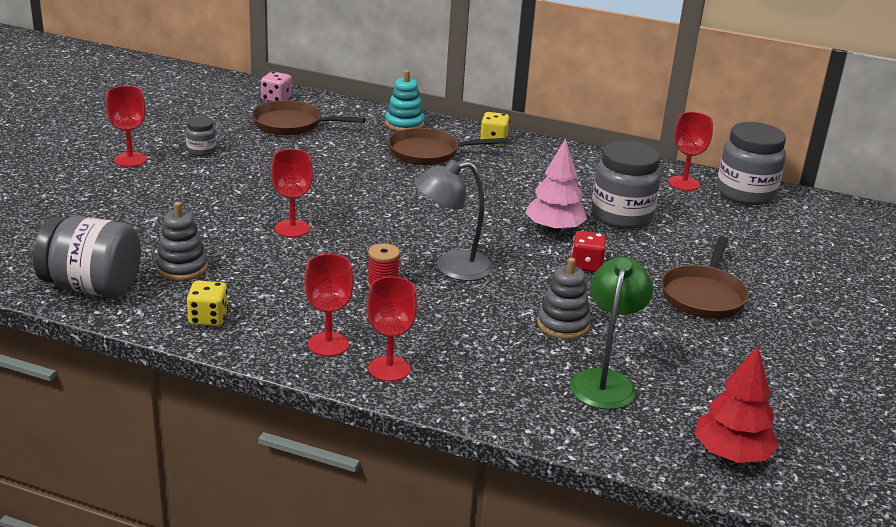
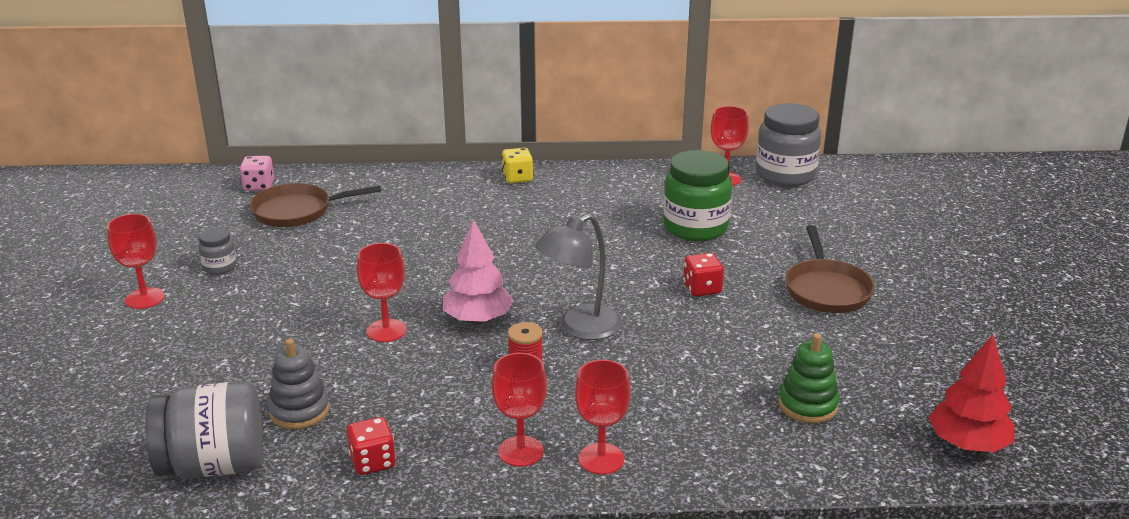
camera: 20 degrees left, 0 degrees up
(208, 318) = (373, 462): yellow dice -> red dice
(404, 124) = (416, 182): turquoise stacking toy -> none
(428, 153) = (463, 208): brown pan -> none
(554, 229) = (644, 258): pink tree -> pink tree (477, 319)
(563, 324) = (727, 358): grey stacking toy -> none
(605, 381) = (808, 405): green lamp -> green stacking toy
(621, 216) = (695, 227): grey jar -> green jar

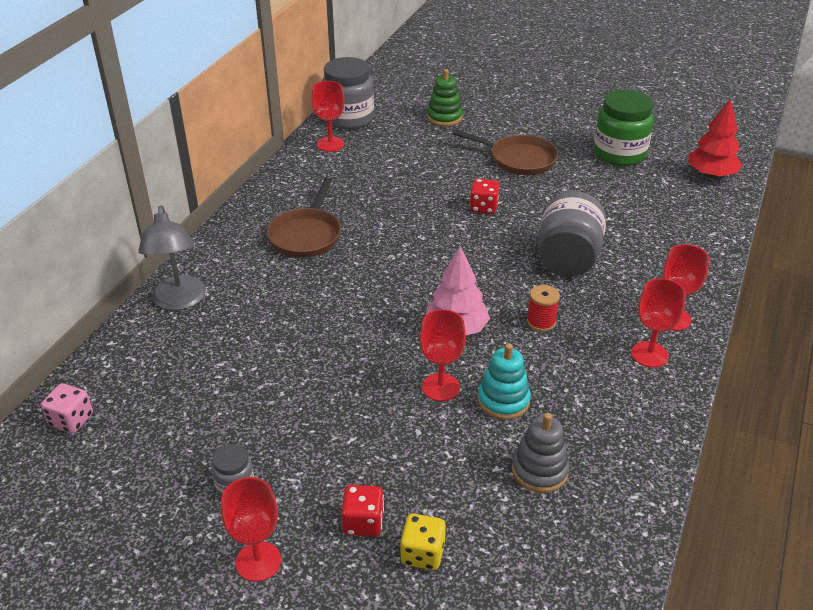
camera: 65 degrees left, 10 degrees up
(214, 465) = (598, 546): grey jar -> grey jar (568, 259)
(297, 211) = (162, 400): brown pan -> brown pan (306, 235)
(373, 462) = (632, 439): red dice -> red dice (363, 522)
(387, 369) = (503, 400): none -> turquoise stacking toy
(517, 178) = (229, 242): yellow dice -> yellow dice (422, 553)
(579, 328) = (501, 279): grey lamp -> grey lamp (179, 301)
(695, 227) = (394, 181): green jar -> green jar (619, 154)
(808, 405) = (649, 214): green stacking toy -> green stacking toy (444, 117)

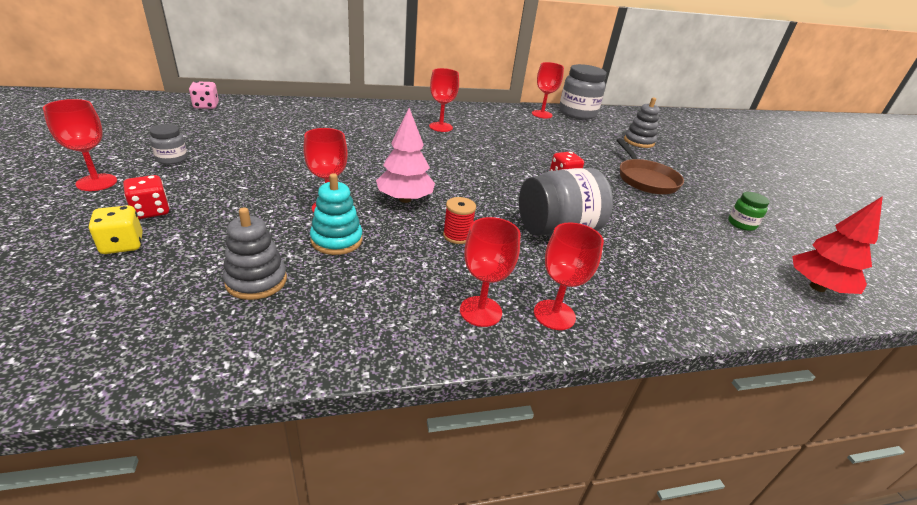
camera: 50 degrees right, 5 degrees down
(179, 301) = (334, 108): grey lamp -> none
(306, 235) = (441, 127): brown pan -> red goblet
(444, 117) = (638, 141): green stacking toy -> grey stacking toy
(619, 154) = (741, 224): green jar -> green jar, size x0.48

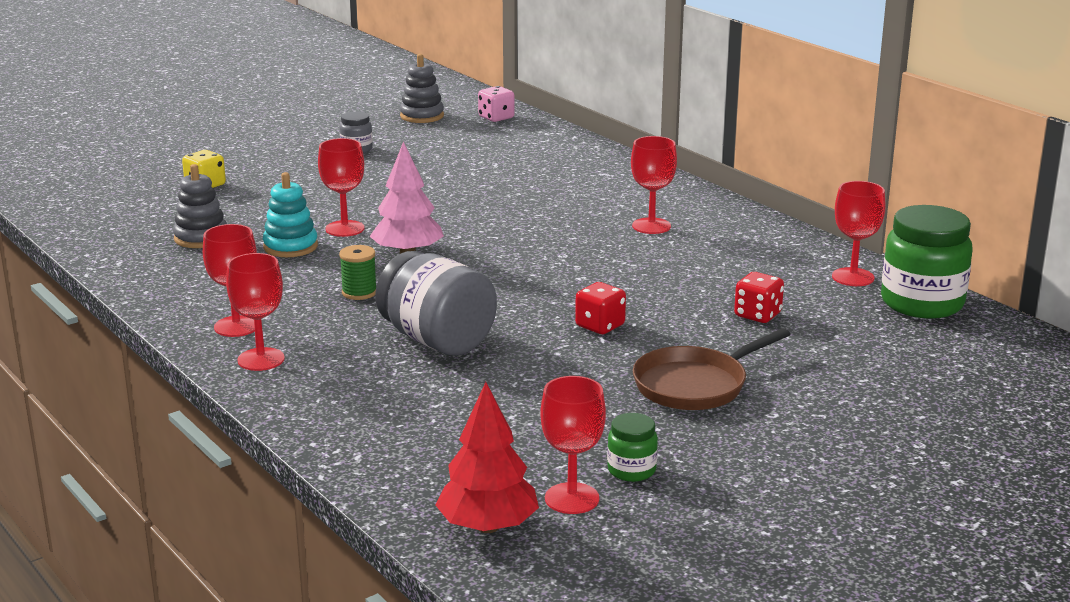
camera: 70 degrees right, 10 degrees down
(96, 182) = (282, 145): red goblet -> red goblet (572, 498)
(151, 211) = (260, 175): red dice -> red dice (757, 315)
(457, 236) = (359, 292): red spool -> green spool
(577, 114) = (922, 303): grey jar -> green jar
(638, 141) = (874, 369): grey stacking toy -> grey stacking toy (422, 116)

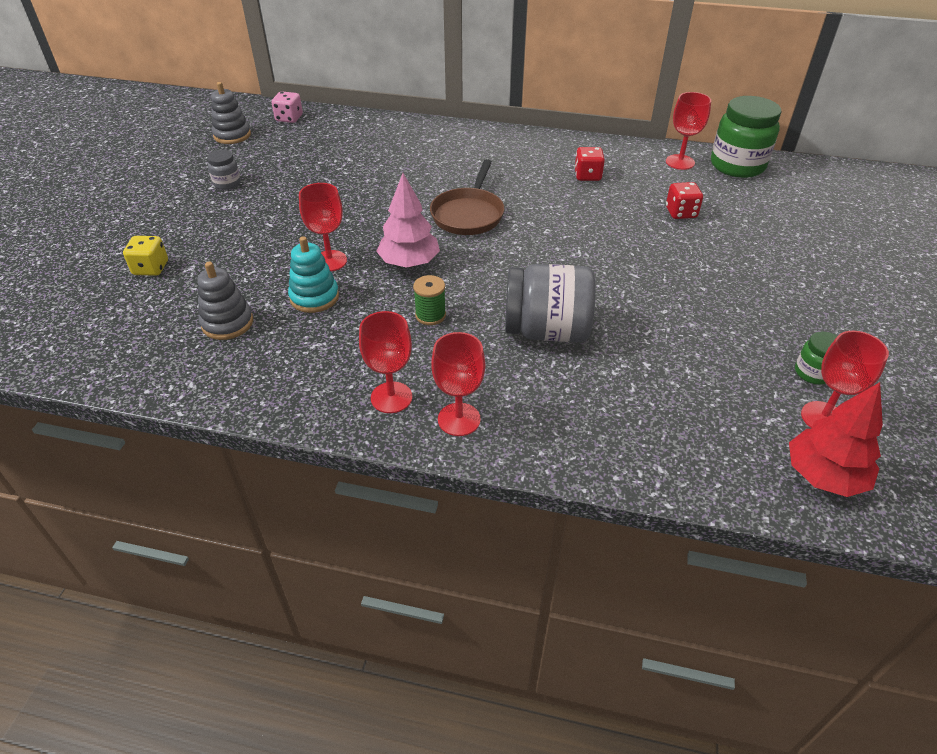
camera: 40 degrees left, 20 degrees up
(600, 326) = (618, 265): red dice -> red dice (587, 176)
(651, 226) = (522, 170): red goblet -> none
(695, 385) = (736, 284): brown pan -> brown pan (468, 214)

